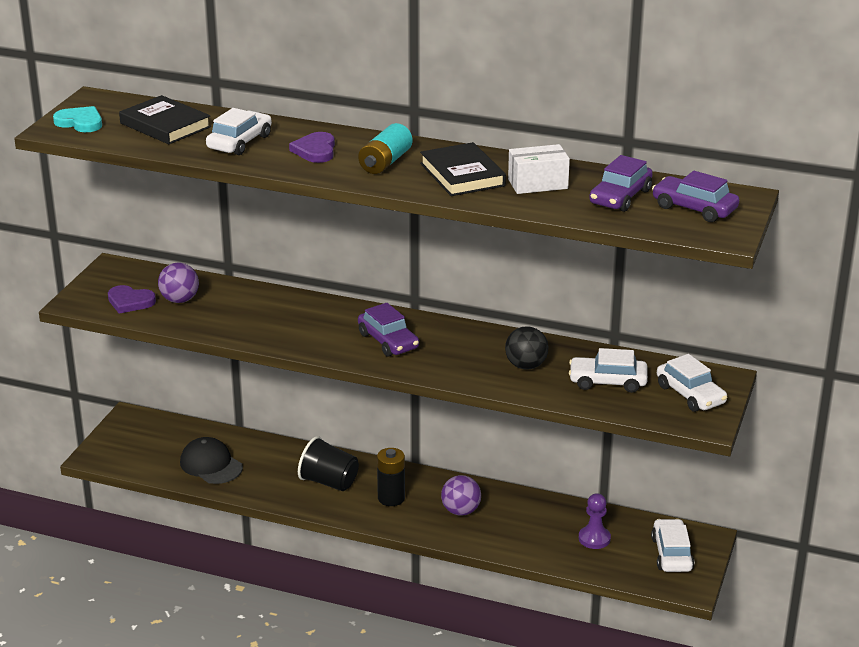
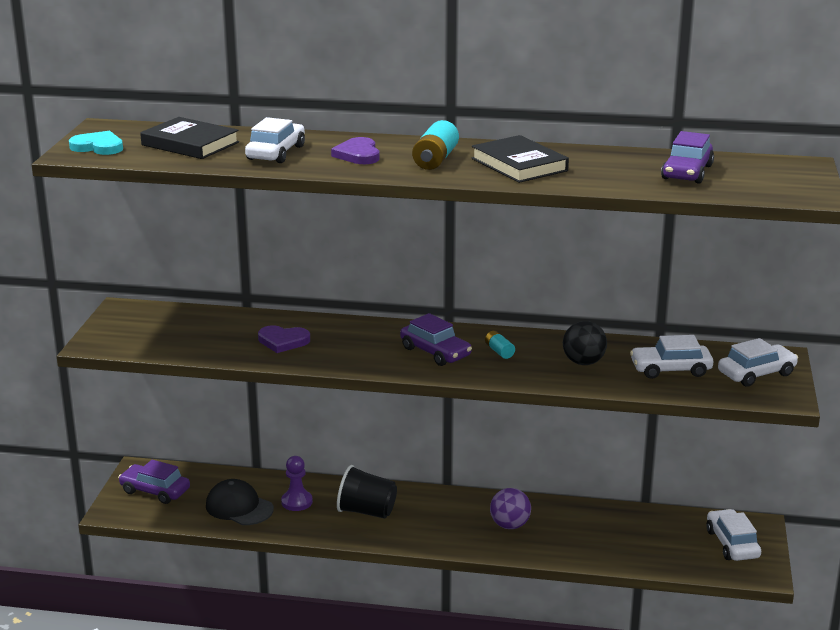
camera: 10 degrees left, 5 degrees down
(130, 302) = (152, 338): purple heart -> purple heart (283, 341)
(180, 300) = (204, 333): purple ball -> none
(391, 498) = (435, 520): black battery -> none
(449, 346) = (499, 351): none -> turquoise battery
(538, 184) = (599, 167): white box -> none
(594, 538) = (651, 537): purple pawn -> purple pawn (297, 502)
(690, 394) = (756, 373): white car -> white car turned 75 degrees counterclockwise
(694, 208) = (765, 176): purple car -> purple car (155, 491)

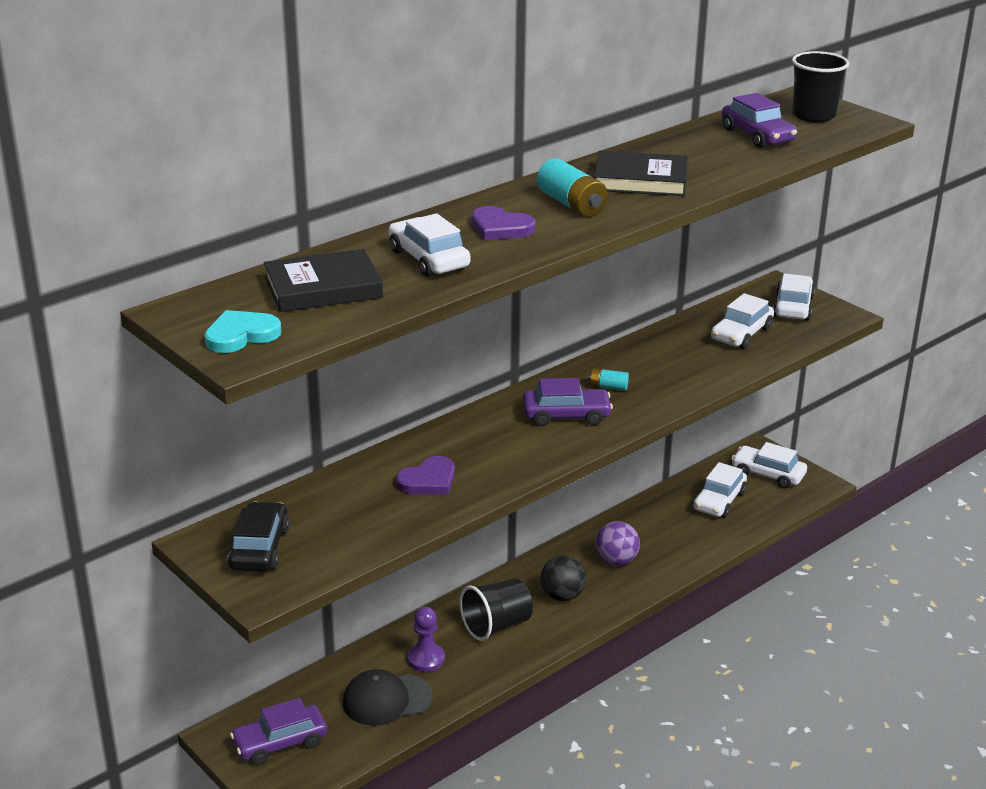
camera: 50 degrees left, 5 degrees up
(138, 325) = (259, 548): none -> black car
(583, 362) = (680, 361): black ball -> black ball (562, 596)
(657, 537) = (719, 501): none -> white car
(775, 177) = (813, 115): none -> black cup

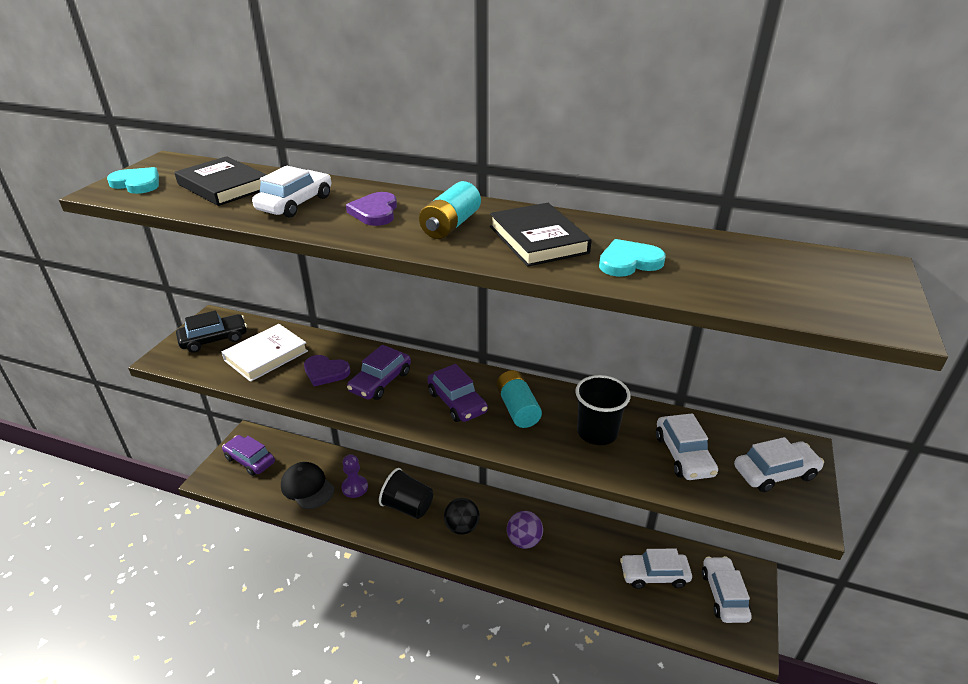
camera: 60 degrees right, 5 degrees up
(346, 515) = (266, 355): none -> white book
(608, 387) = (517, 408): turquoise battery -> turquoise battery, size x1.78
(715, 162) = (629, 262): none -> turquoise heart
(741, 334) = (683, 455): white car -> white car turned 105 degrees counterclockwise
(757, 135) = (730, 267): purple car -> purple car (380, 381)
(813, 115) = (840, 285): black cup -> black cup (597, 432)

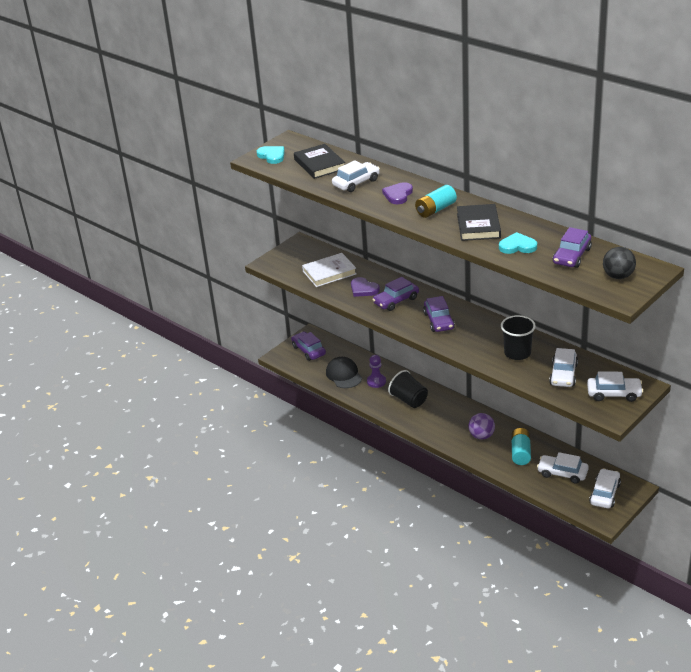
camera: 25 degrees right, 0 degrees up
(214, 339) = (299, 256): black car -> none
(462, 527) = (441, 419): black ball -> black ball (618, 276)
(517, 408) = (475, 331): turquoise battery -> turquoise battery (520, 453)
(730, 265) = (572, 256): none -> purple car

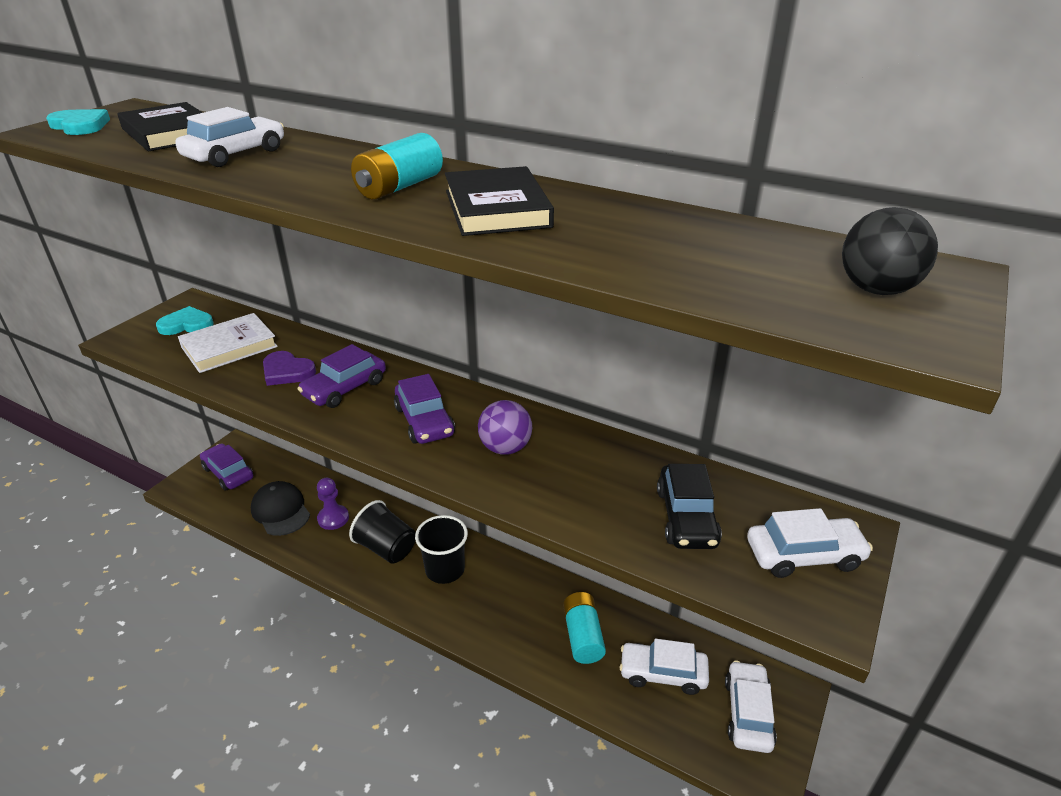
camera: 15 degrees left, 0 degrees up
(398, 195) = (320, 168): purple heart -> none
(481, 436) = (511, 607): purple ball -> purple ball (505, 448)
(517, 246) = (598, 241): turquoise heart -> turquoise heart (186, 324)
(517, 353) = (583, 476): black cup -> black cup (445, 569)
(563, 374) = (686, 517): white car -> black car
(572, 256) = (734, 254): purple car -> none

